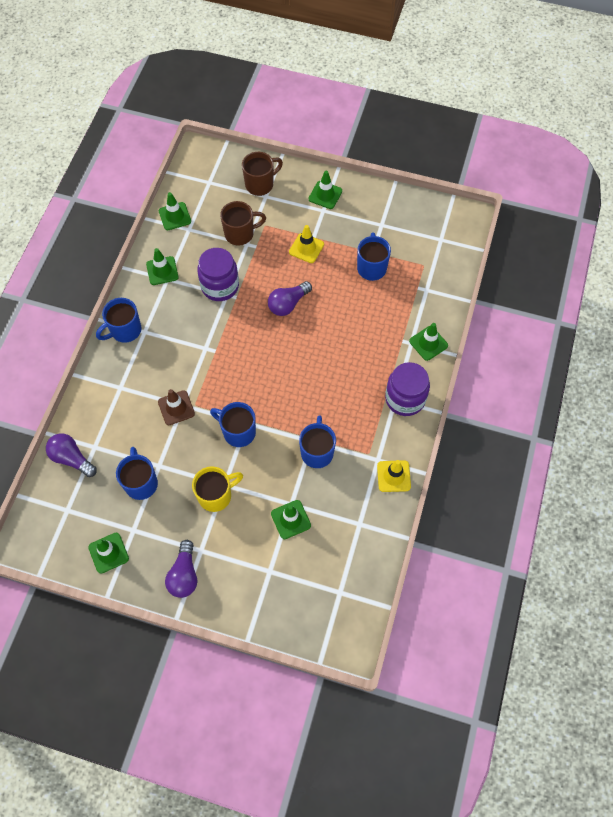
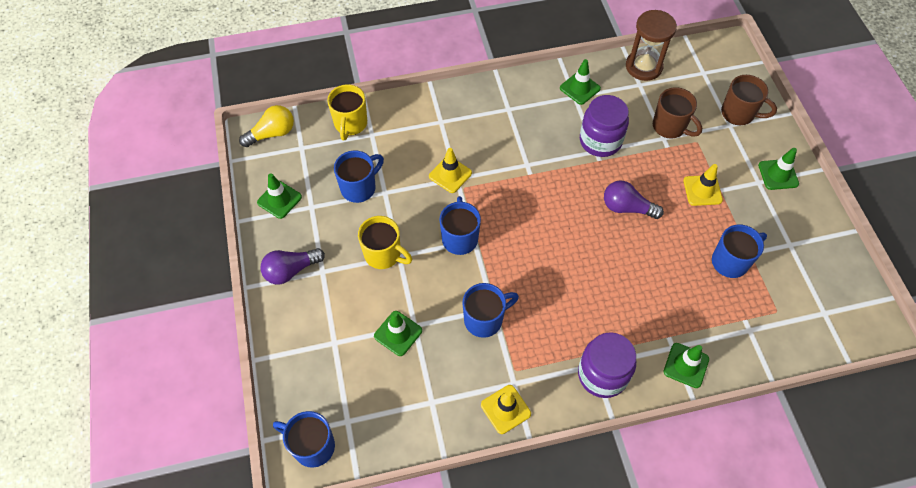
camera: 60 degrees right, 5 degrees down
(34, 528) = (272, 134): none -> yellow light bulb
(72, 458) = (350, 124): purple light bulb -> yellow mug
(125, 330) = (498, 94): blue mug -> blue mug (312, 446)
(175, 216) = (643, 67): green traffic cone -> brown hourglass
(176, 408) = (450, 174): brown traffic cone -> yellow traffic cone

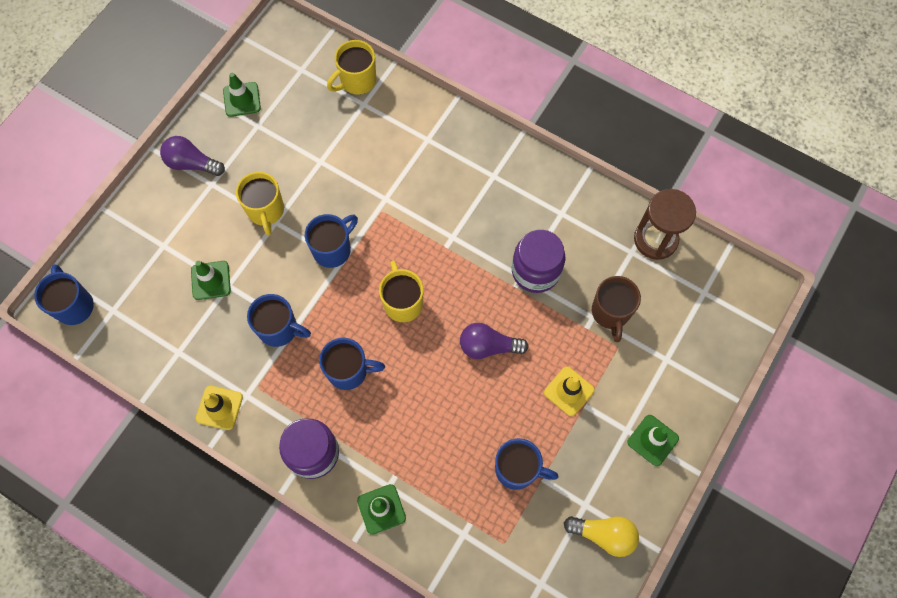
camera: 45 degrees right, 10 degrees up
(272, 134) = (293, 39): yellow light bulb -> yellow light bulb (603, 534)
(359, 188) = (306, 141): blue mug -> blue mug (349, 371)
(450, 174) = (384, 191): yellow traffic cone -> none
(544, 230) = (403, 302): none -> yellow mug
(580, 88) = (575, 210): green traffic cone -> none
(627, 208) = (488, 346): purple light bulb -> purple light bulb turned 60 degrees counterclockwise
(738, 114) = (688, 357): brown mug -> none

